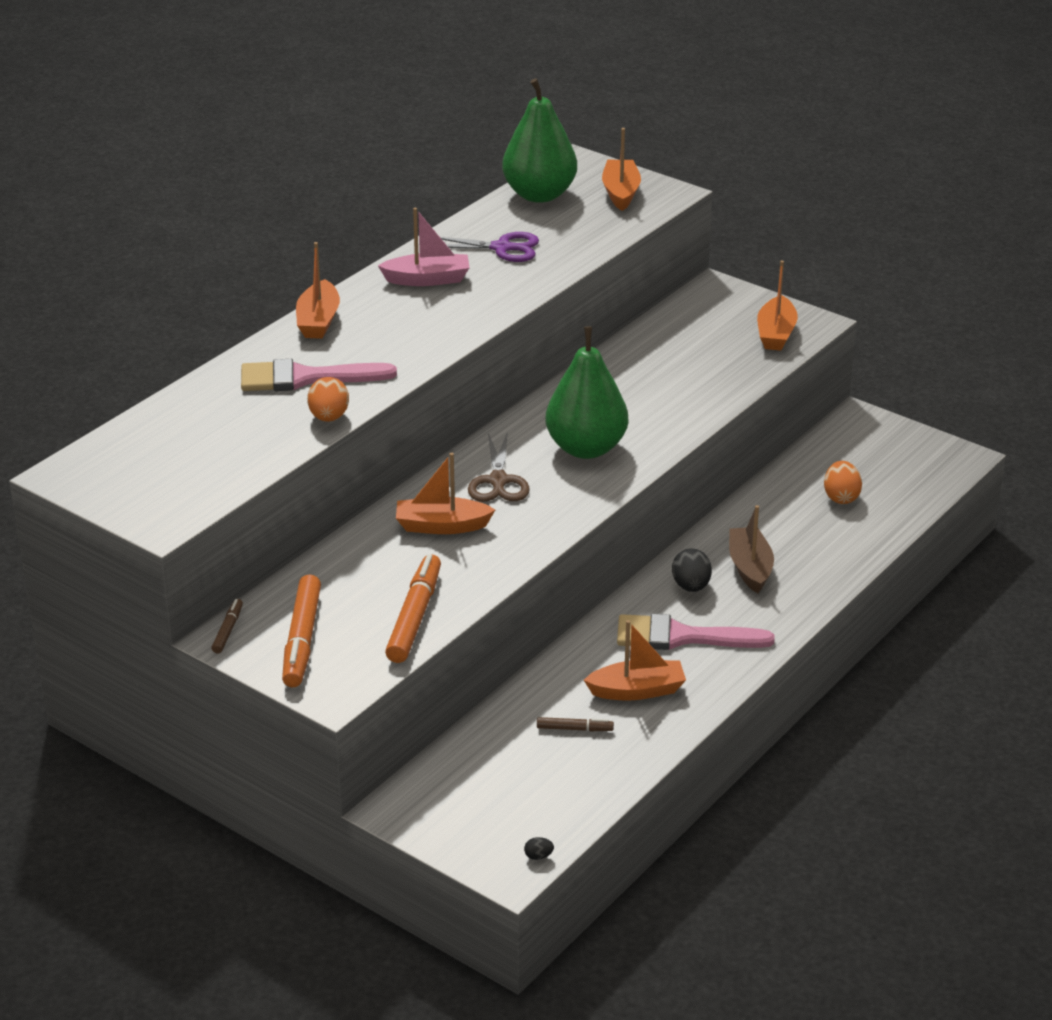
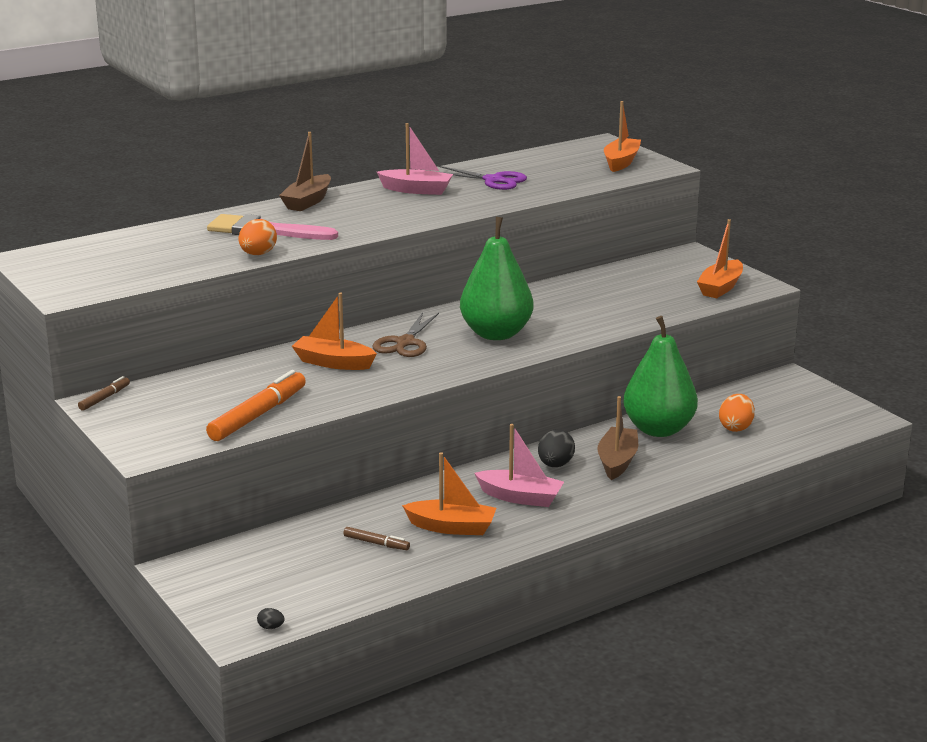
camera: 20 degrees right, 10 degrees down
(302, 640) = (155, 414): orange marker -> none
(318, 321) = (308, 201): orange boat -> brown boat
(539, 195) = (553, 156): green pear -> green pear (658, 429)
(681, 637) = (520, 497): pink brush -> pink boat

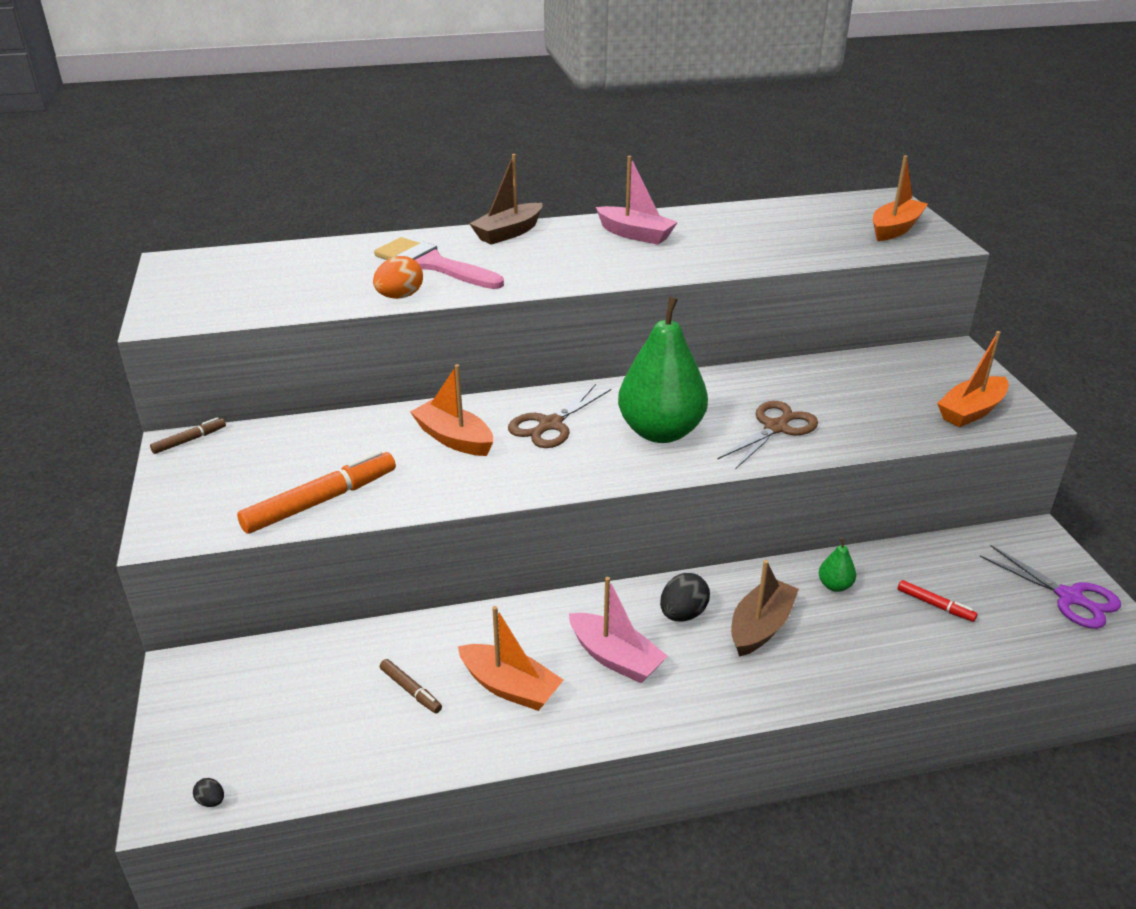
camera: 20 degrees right, 10 degrees up
(493, 180) = (730, 234): purple scissors -> purple scissors (1070, 598)
(583, 318) = (776, 427): none -> brown scissors
(658, 429) = (835, 585): green pear -> green pear, size x0.40
(735, 427) = (935, 605): orange egg -> red marker

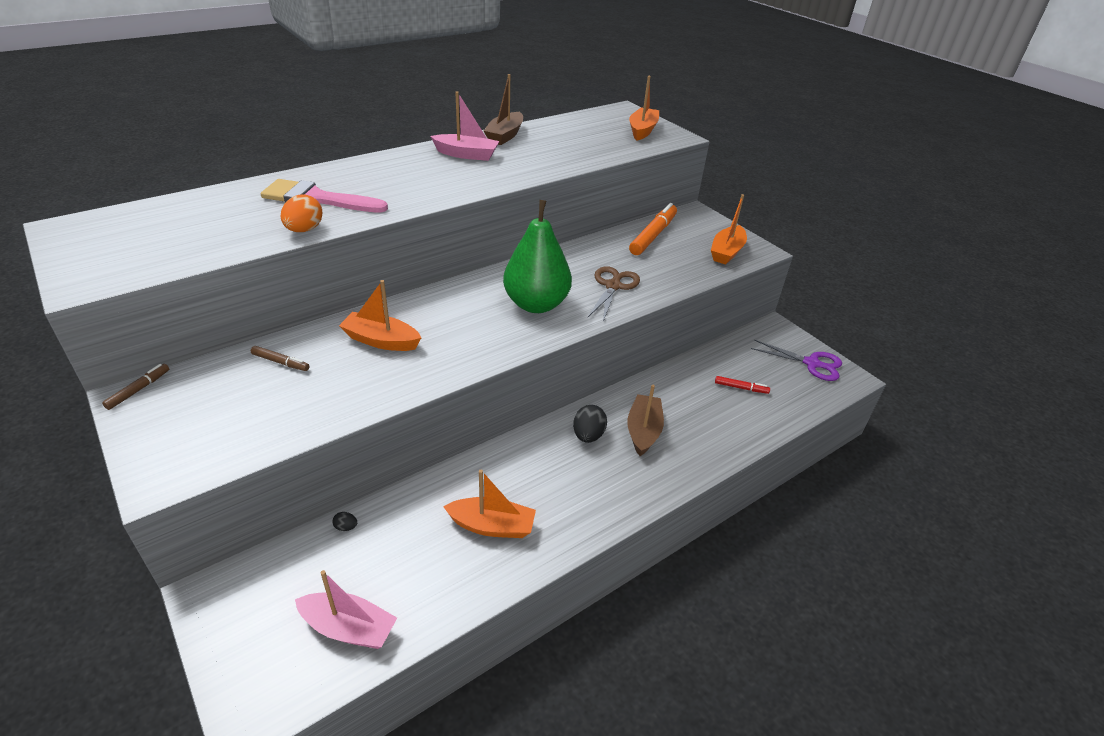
camera: 25 degrees left, 5 degrees up
(211, 801) = (288, 701): black egg -> black egg (346, 527)
(321, 501) = (293, 418): orange marker -> orange marker (653, 235)
(411, 690) = (416, 551): brown marker -> brown marker (281, 362)
(508, 233) = (366, 164): brown boat -> brown boat (505, 136)
(550, 425) = (451, 314): brown scissors -> none
(615, 658) = (557, 481): pink boat -> pink boat (348, 628)
(835, 585) = (675, 389): green pear -> none

